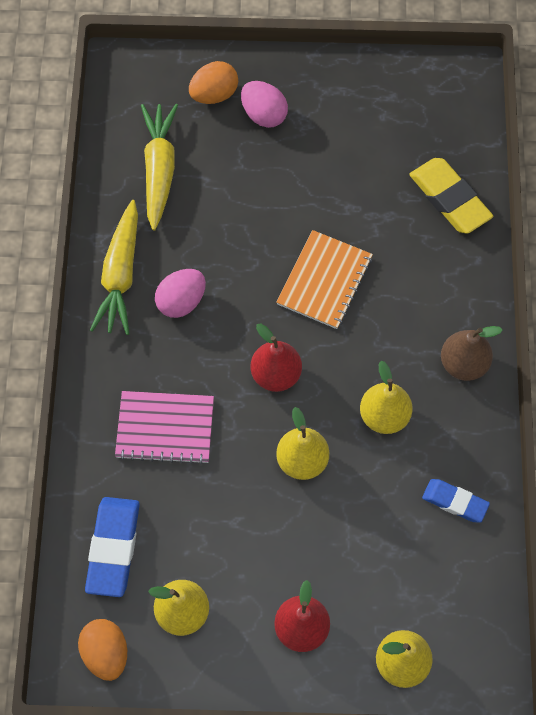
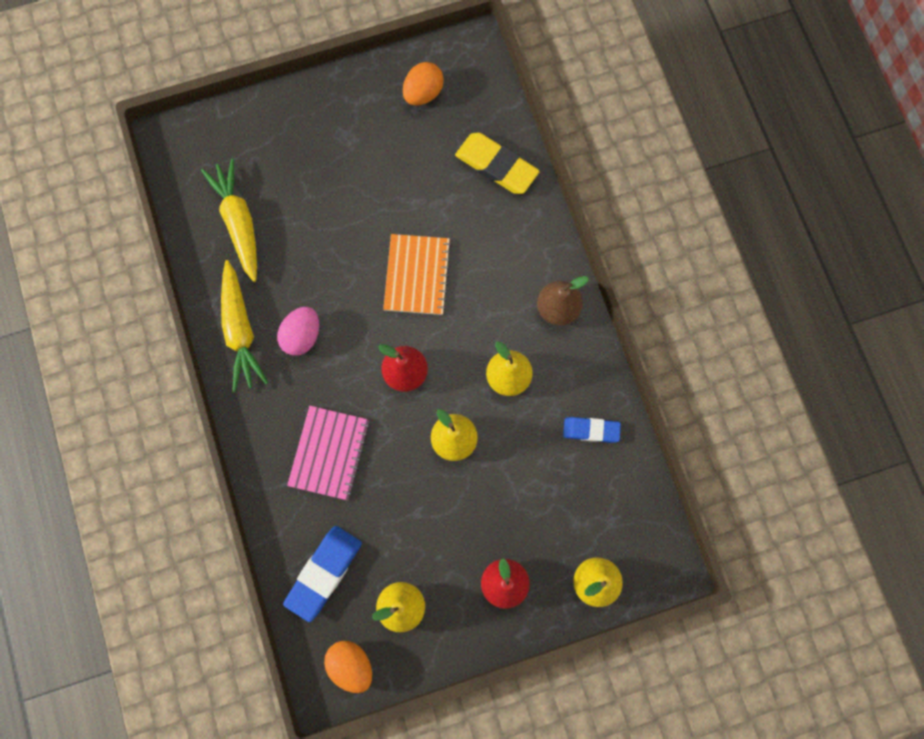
camera: 20 degrees left, 10 degrees up
(113, 548) = (324, 573): blue eraser -> blue eraser turned 45 degrees clockwise
(165, 428) = (329, 453): pink notebook -> pink notebook turned 60 degrees counterclockwise
(214, 94) = (261, 137): orange egg -> orange egg (423, 93)
(264, 115) = (311, 142): pink egg -> none

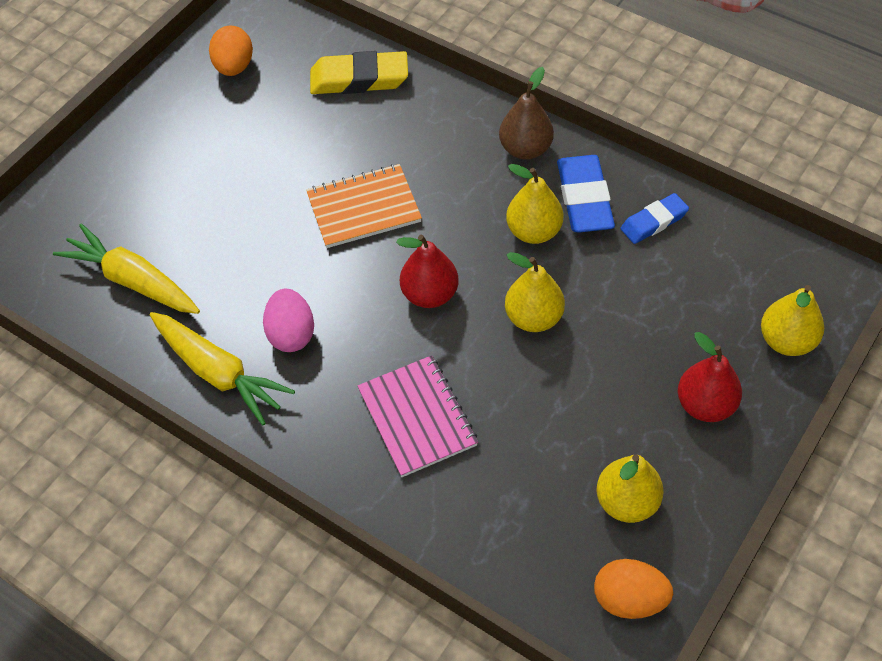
camera: 35 degrees left, 20 degrees down
(324, 573) = (516, 532): blue eraser -> blue eraser (584, 199)
(417, 275) = (364, 208): orange notebook -> orange notebook turned 75 degrees counterclockwise

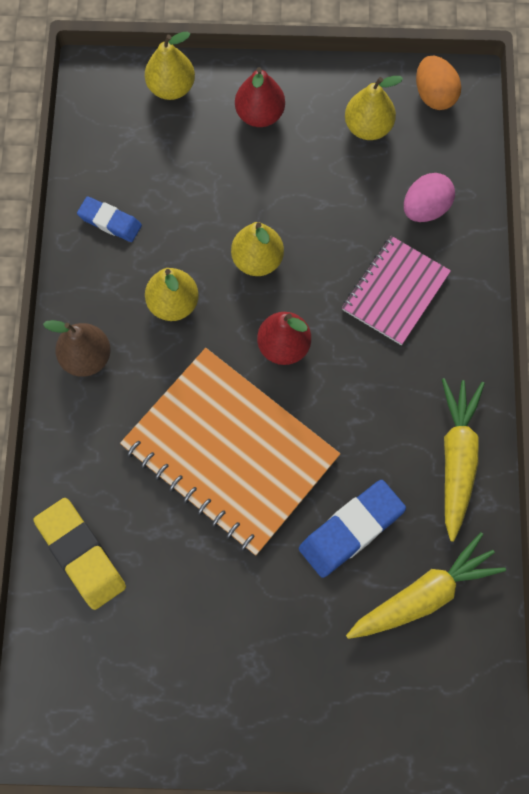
camera: 125 degrees left, 15 degrees up
(133, 281) = (424, 595): yellow carrot -> yellow carrot turned 120 degrees counterclockwise
(234, 67) = (131, 691): orange egg -> none
(291, 334) = (387, 427): pink egg -> pink egg (425, 208)
(364, 208) = (230, 452): orange notebook -> orange notebook, size x1.78
(584, 199) = (116, 283): blue eraser -> blue eraser (351, 530)

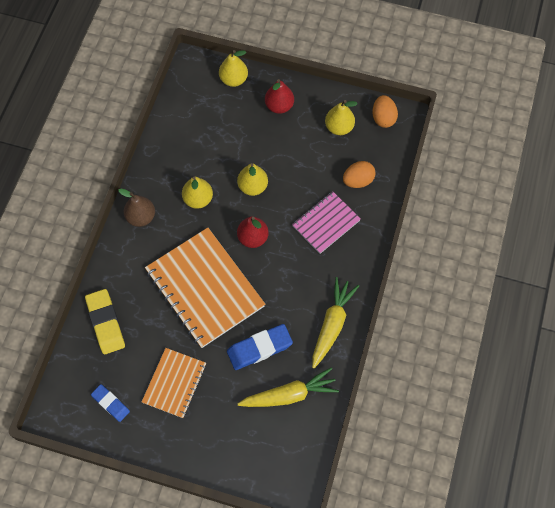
camera: 15 degrees right, 5 degrees down
(110, 221) = (176, 146): blue eraser -> blue eraser (110, 403)
(228, 627) = (174, 383): none -> orange notebook
(425, 208) = (358, 181): pink egg -> orange egg

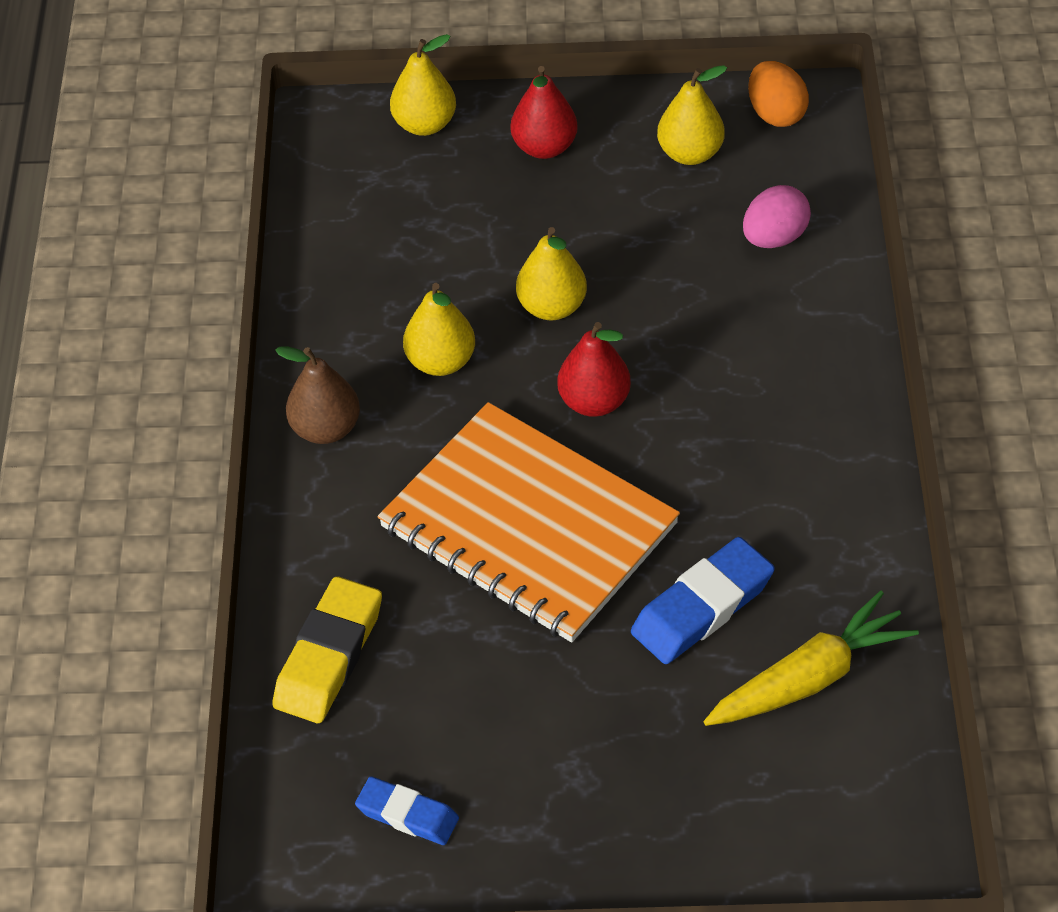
camera: 15 degrees left, 15 degrees down
(105, 323) = (329, 656): yellow eraser -> yellow eraser turned 60 degrees clockwise
(174, 383) = (539, 731): orange notebook -> none
(326, 223) = (741, 332): pink notebook -> none
(332, 324) = (841, 517): yellow carrot -> none
(358, 181) = (774, 238): orange egg -> pink egg

